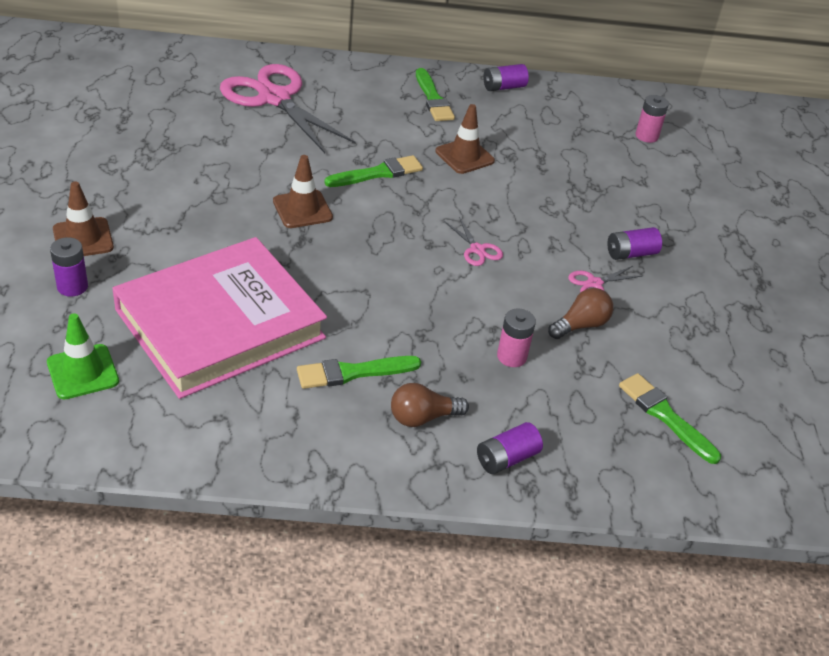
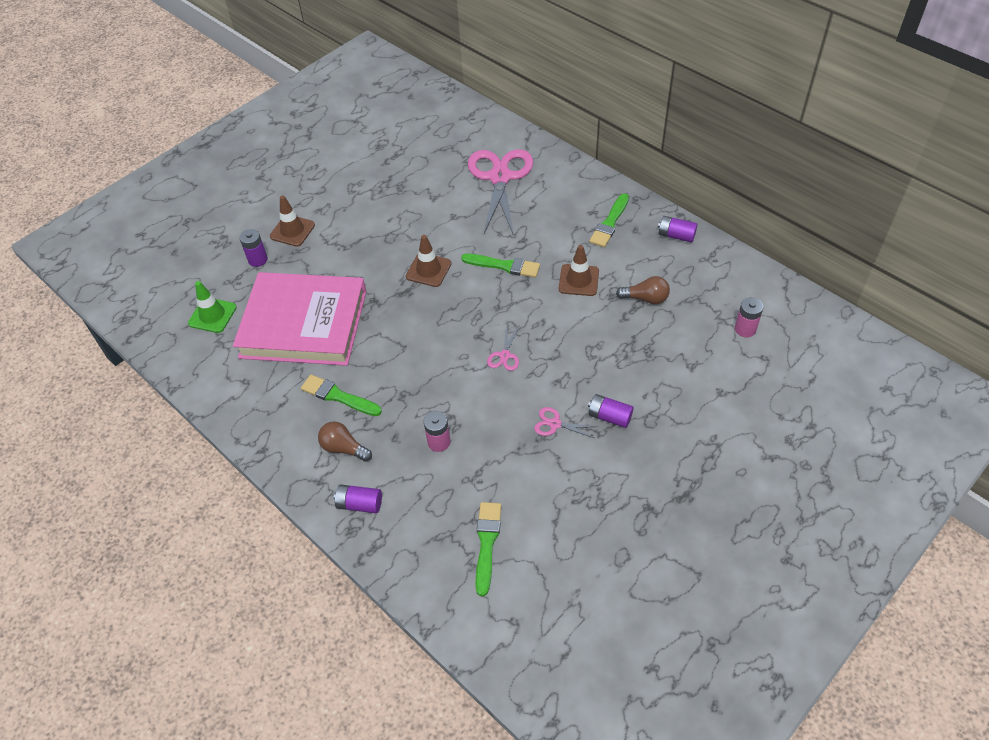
camera: 50 degrees right, 10 degrees up
(581, 325) = (508, 448): brown light bulb -> brown light bulb (646, 298)

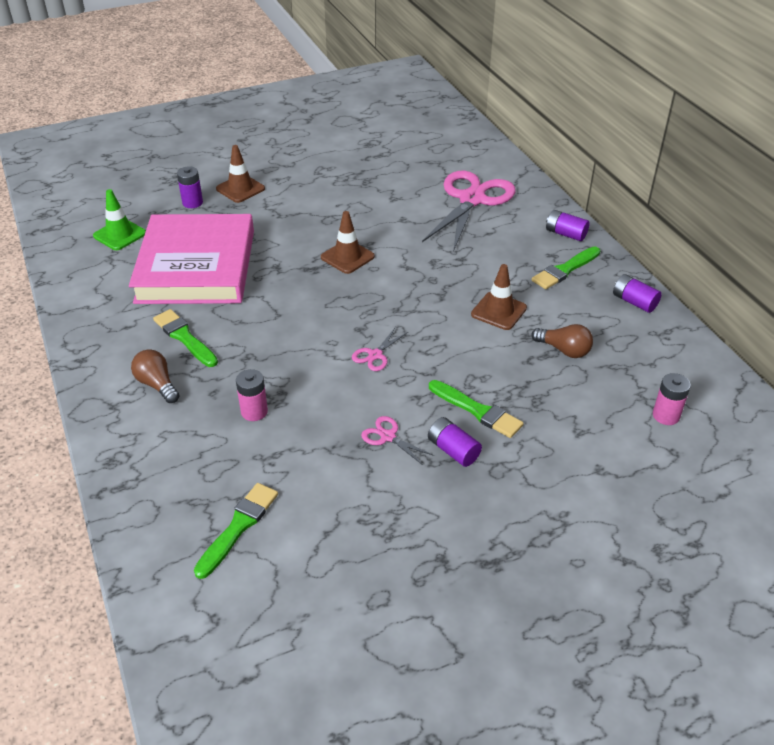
camera: 20 degrees right, 10 degrees down
(304, 324) = (196, 266): pink book -> pink book turned 60 degrees clockwise
(359, 504) = (136, 440): purple battery -> purple battery (565, 234)
(504, 266) = (427, 275): green brush -> green brush (477, 411)

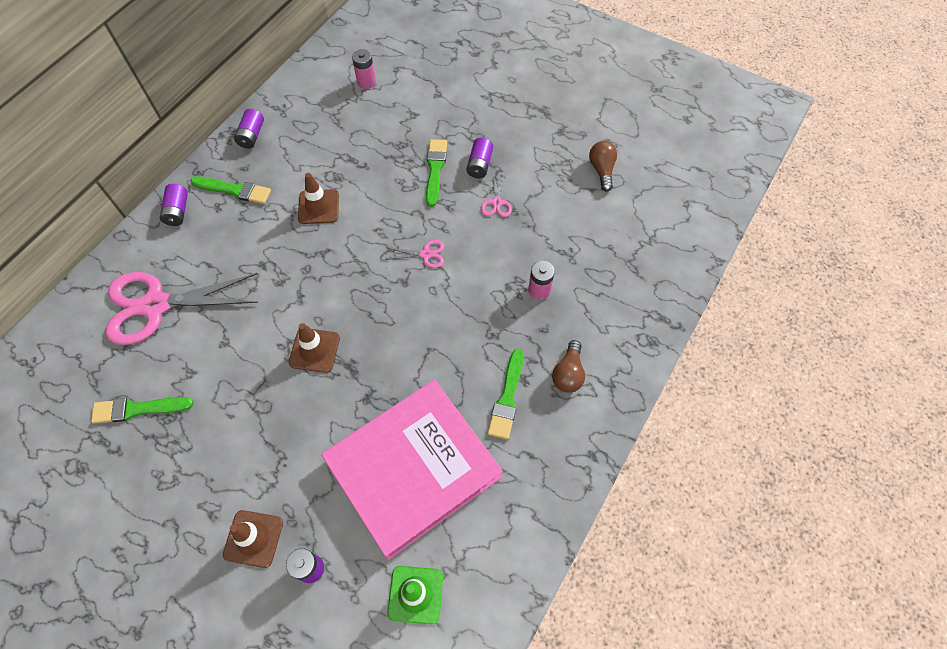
camera: 125 degrees left, 20 degrees up
(238, 526) = (628, 233): green brush -> green brush (138, 409)
(564, 350) = (338, 152): brown light bulb -> brown light bulb (601, 170)

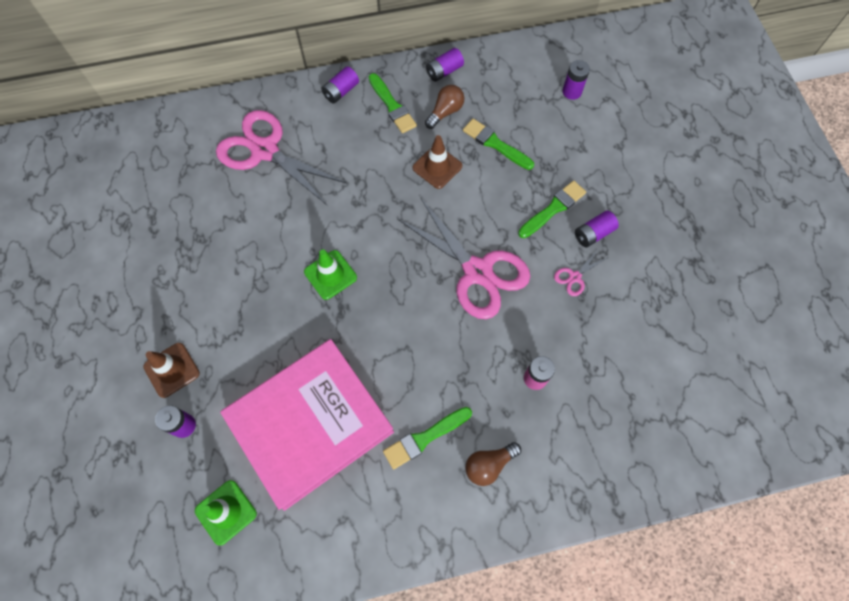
camera: 45 degrees right, 5 degrees up
(138, 409) = (189, 215): green brush -> green brush (495, 144)
(314, 350) = (330, 275): brown traffic cone -> green traffic cone
(366, 82) = (571, 92): pink battery -> purple battery
(413, 468) = (310, 423): pink book -> pink book turned 45 degrees counterclockwise
(425, 254) = (477, 271): pink scissors -> pink scissors, size x2.42
(601, 170) = (695, 325): brown light bulb -> brown light bulb (445, 112)

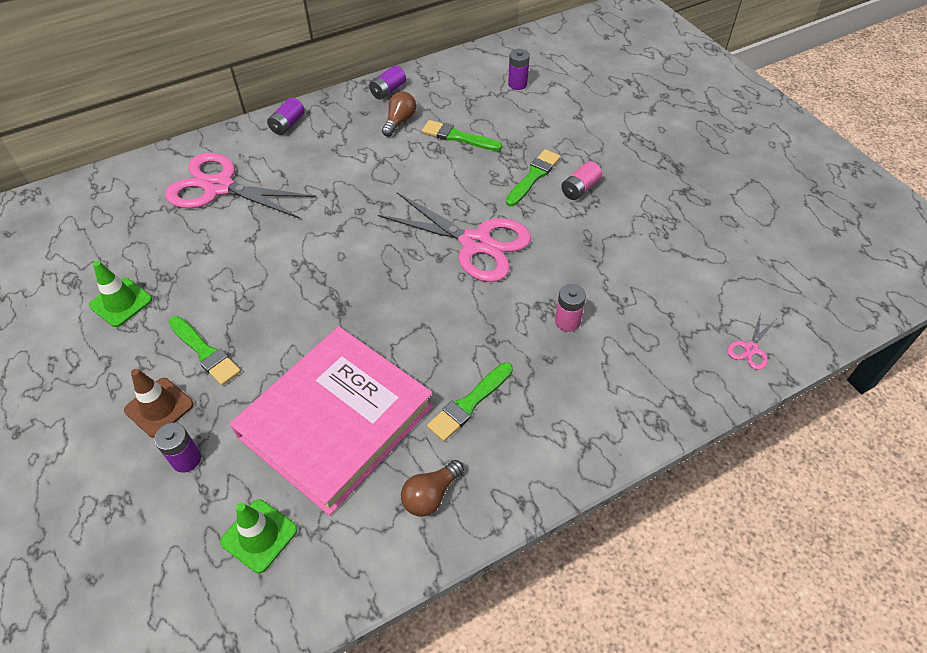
camera: 15 degrees left, 15 degrees down
(330, 275) = (320, 279): green traffic cone -> green traffic cone (121, 302)
(392, 106) = (344, 126): green brush -> green brush (205, 352)
(437, 167) = (405, 166): brown traffic cone -> none
(489, 465) = (547, 411): brown light bulb -> brown light bulb (431, 495)
(575, 277) = (575, 227): pink scissors -> pink scissors (750, 349)
(593, 234) = (580, 189): purple battery -> pink battery

